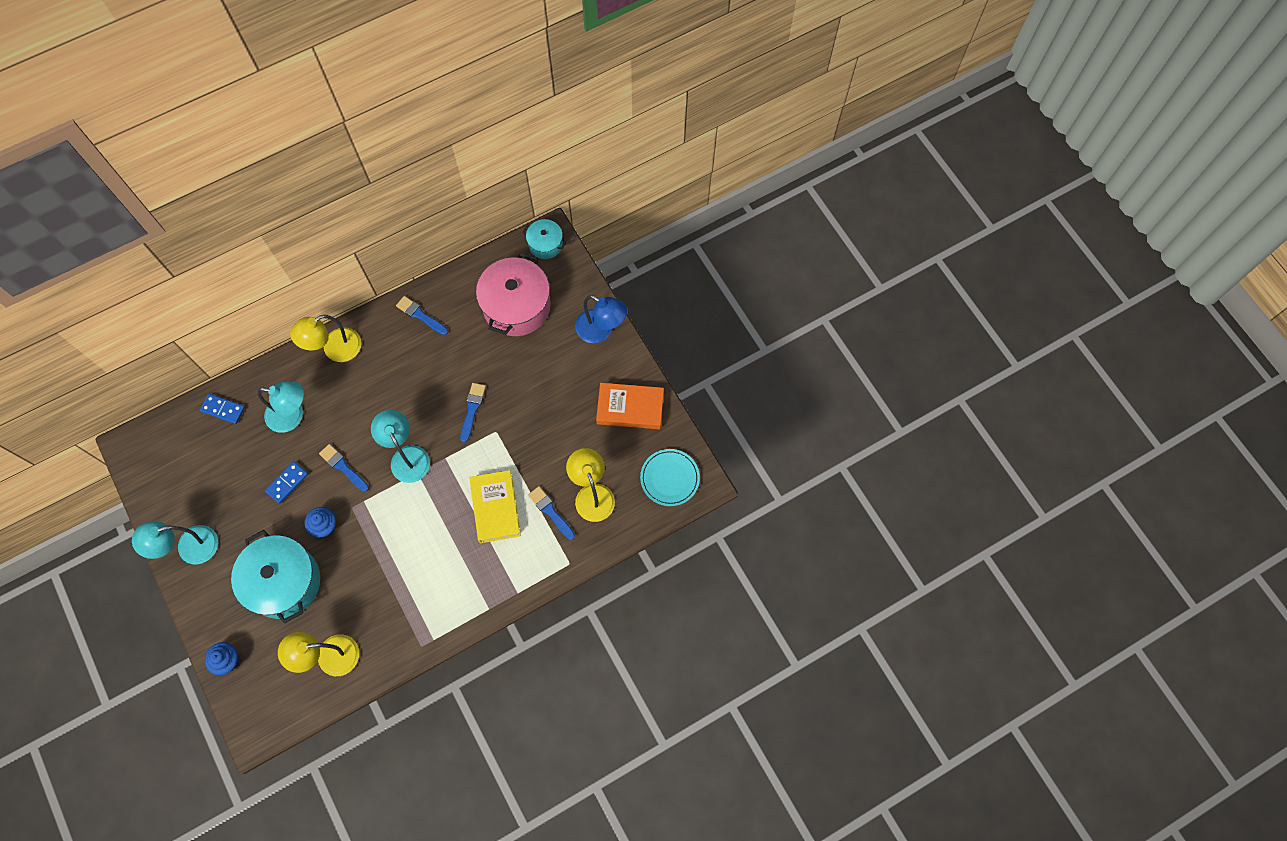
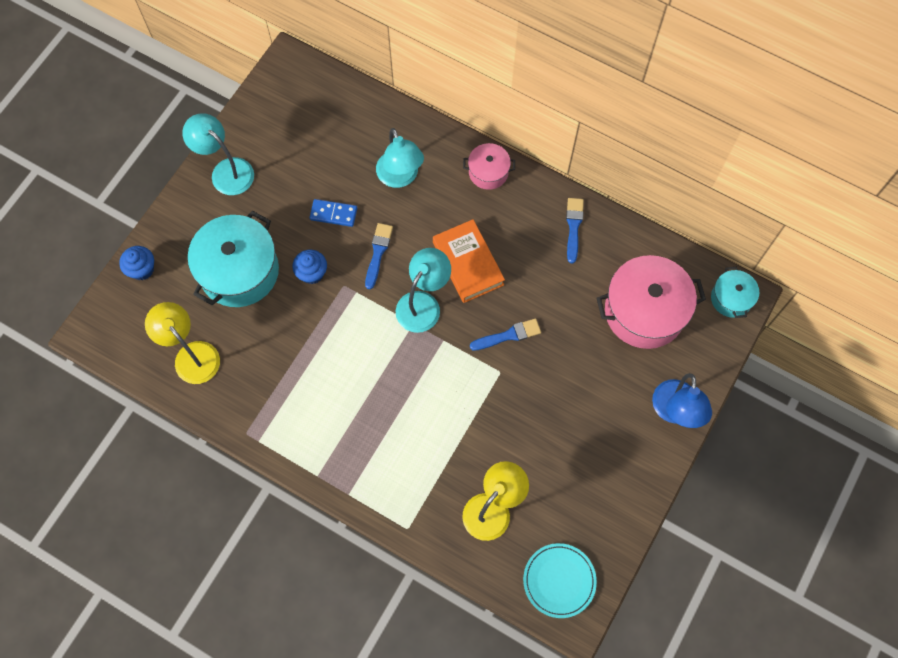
camera: 60 degrees right, 0 degrees up
(223, 409) = (370, 115): blue domino -> none
(335, 349) = (488, 172): yellow lamp -> pink pot
(496, 508) = (422, 420): yellow book -> none
(550, 511) = (450, 477): blue brush -> none
(630, 408) = (610, 492): orange book -> orange book (468, 263)

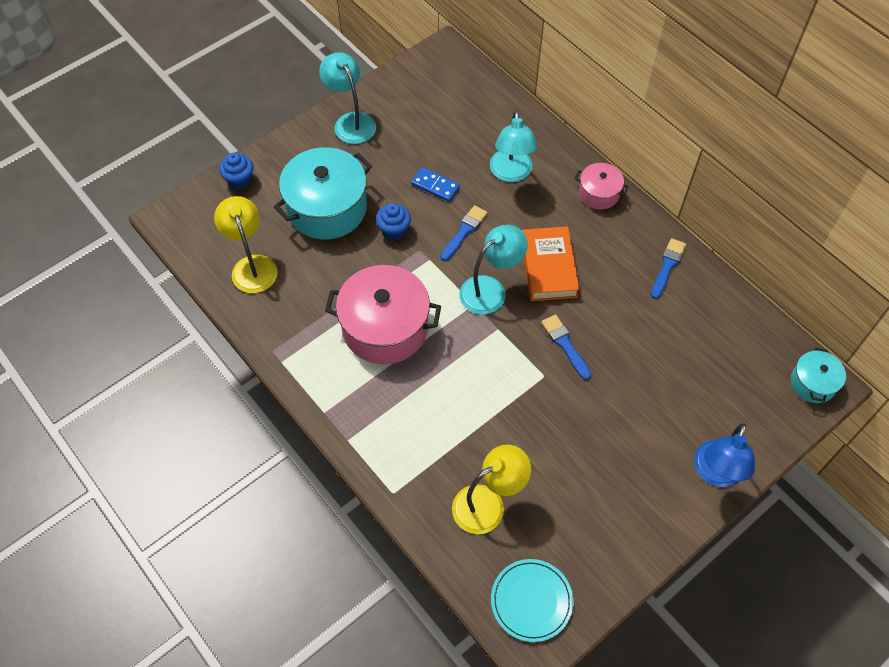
camera: 20 degrees right, 10 degrees down
(508, 335) = (565, 345): blue brush -> blue brush turned 120 degrees counterclockwise
(644, 311) = (715, 366): pink pot -> pink pot (385, 328)

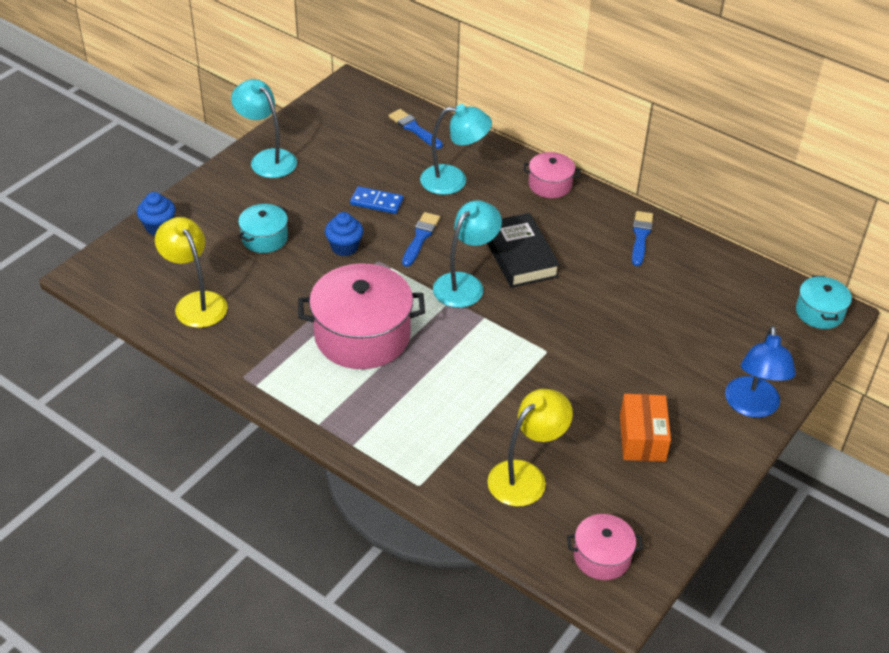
camera: 15 degrees left, 15 degrees down
(327, 208) = (264, 238): turquoise pot -> turquoise pot, size x0.52
(511, 173) = (453, 180): turquoise lamp -> turquoise lamp turned 75 degrees counterclockwise
(531, 601) = (602, 556): turquoise plate -> pink pot
(548, 267) = (520, 255): orange book -> black book
(565, 345) = (559, 320): blue brush -> blue brush (414, 129)
(604, 486) = (642, 438): none -> orange box

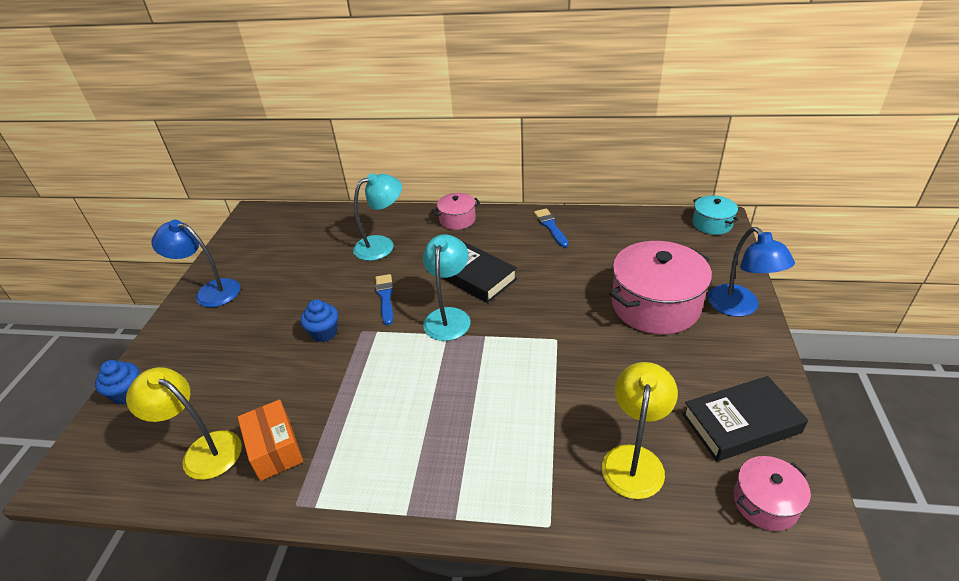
camera: 25 degrees left, 5 degrees down
(264, 238) = (244, 357): turquoise pot -> none
(267, 159) = (210, 291): turquoise lamp -> blue lamp
(362, 335) = (391, 402): pink pot -> pink pot (655, 305)
(376, 202) = (329, 286): blue domino -> none
(414, 129) = (325, 223): blue brush -> none
(642, 438) = (691, 373): orange box -> orange box (275, 449)
(643, 496) = (741, 423): none -> black book

